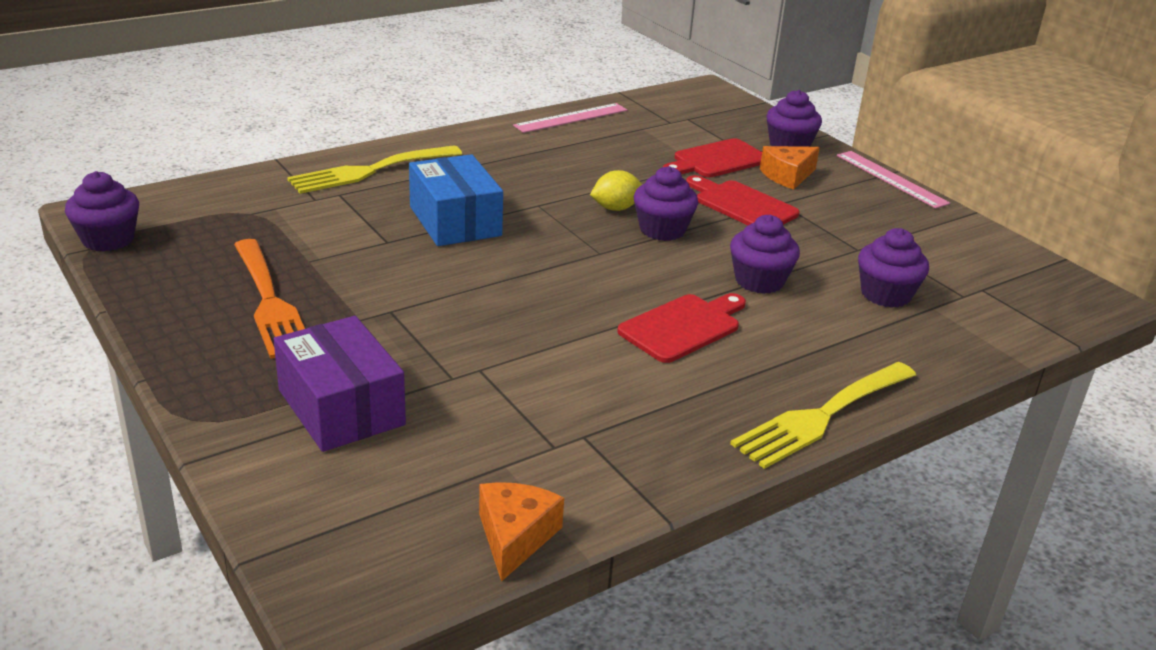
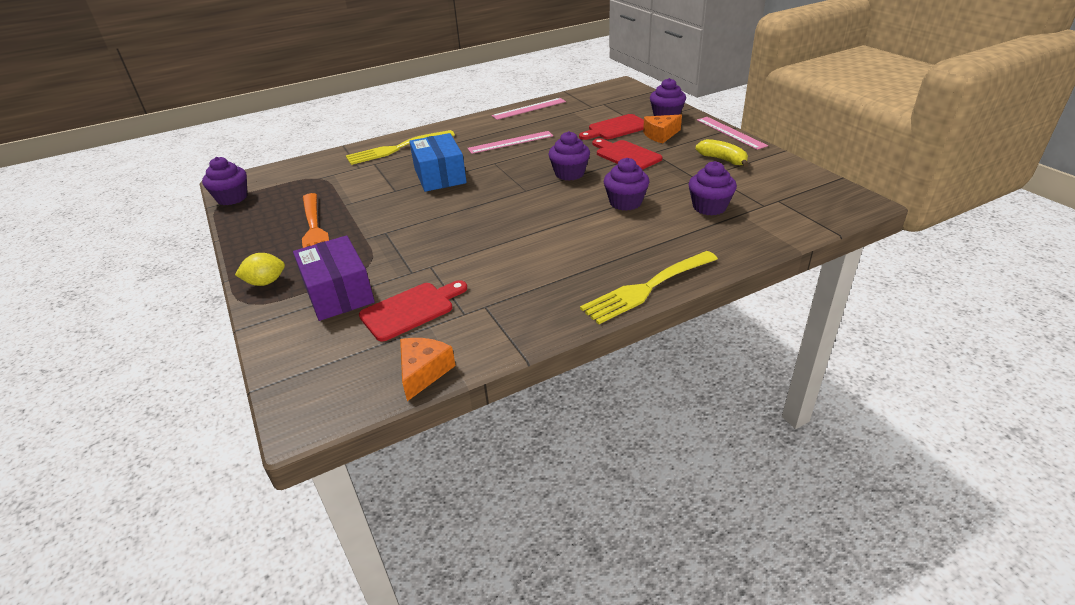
camera: 10 degrees right, 5 degrees up
(556, 172) = (510, 142): none -> pink ruler
(615, 208) = (543, 162): yellow lemon -> yellow lemon (265, 282)
(683, 327) = (567, 234): red cutting board -> red cutting board (411, 310)
(889, 221) = (722, 159): none -> yellow banana

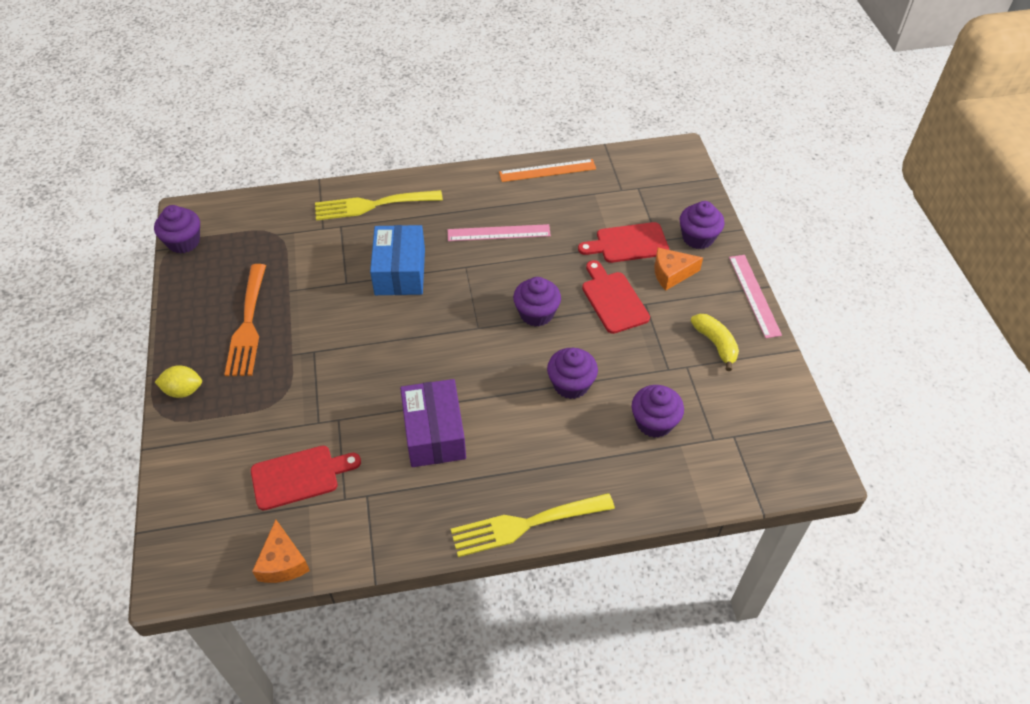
camera: 15 degrees right, 15 degrees up
(338, 293) = (243, 429): purple box -> purple box (434, 433)
(423, 372) = (283, 562): orange cheese -> orange cheese turned 135 degrees clockwise
(529, 108) = (547, 170): pink ruler -> orange ruler

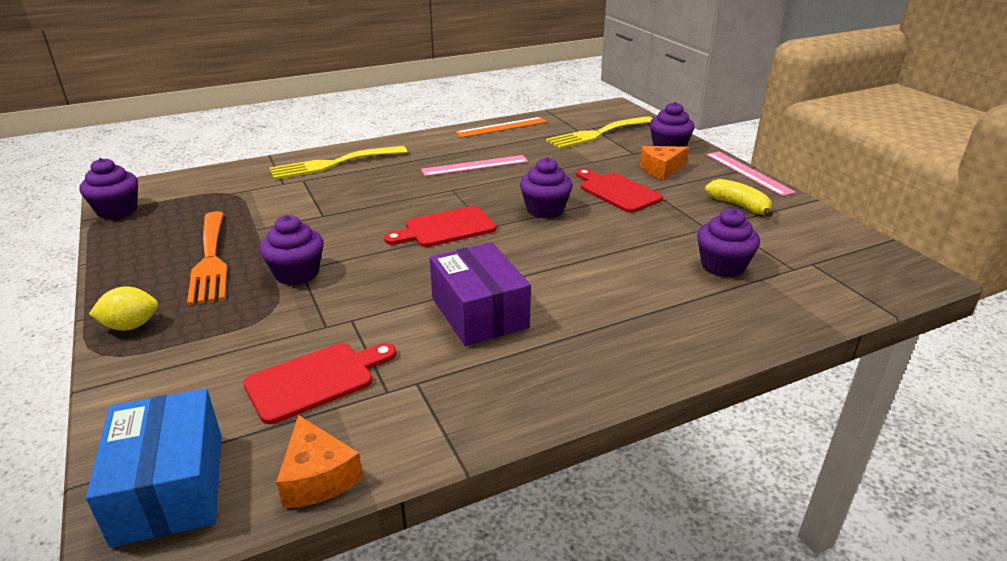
camera: 15 degrees left, 20 degrees down
(400, 272) = (382, 201): blue box -> blue box (170, 487)
(525, 524) = (637, 373): yellow fork -> yellow fork (597, 134)
(571, 384) = (614, 252): purple cupcake -> purple cupcake (297, 273)
(628, 243) = (606, 158): red cutting board -> red cutting board (446, 228)

